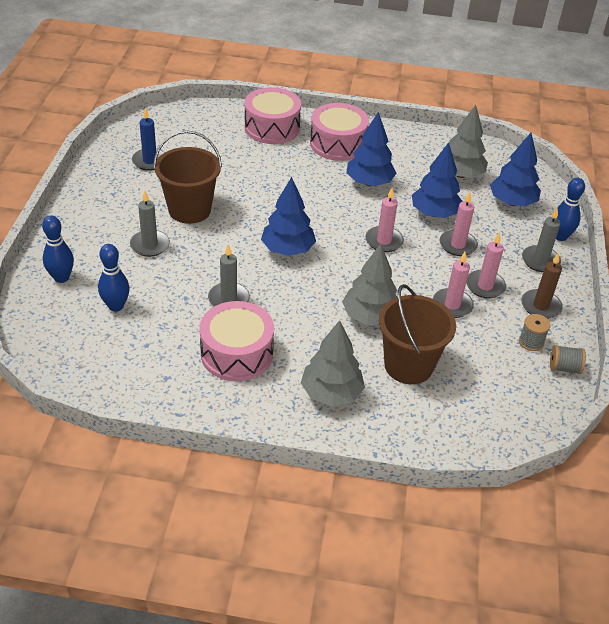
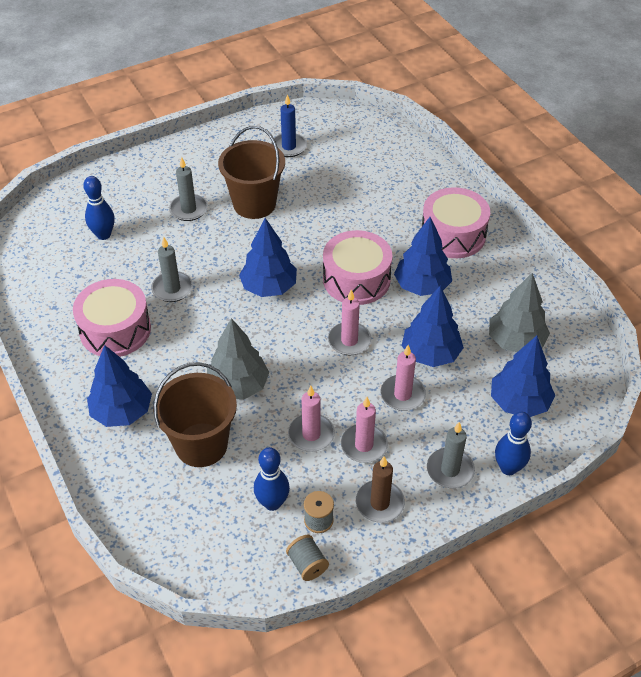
camera: 55 degrees right, 5 degrees up
(61, 278) = (106, 190): blue bowling pin -> blue bowling pin (272, 503)
(272, 128) = (422, 183): pink drum -> pink drum (356, 279)
(331, 393) = (122, 412): grey tree -> blue tree

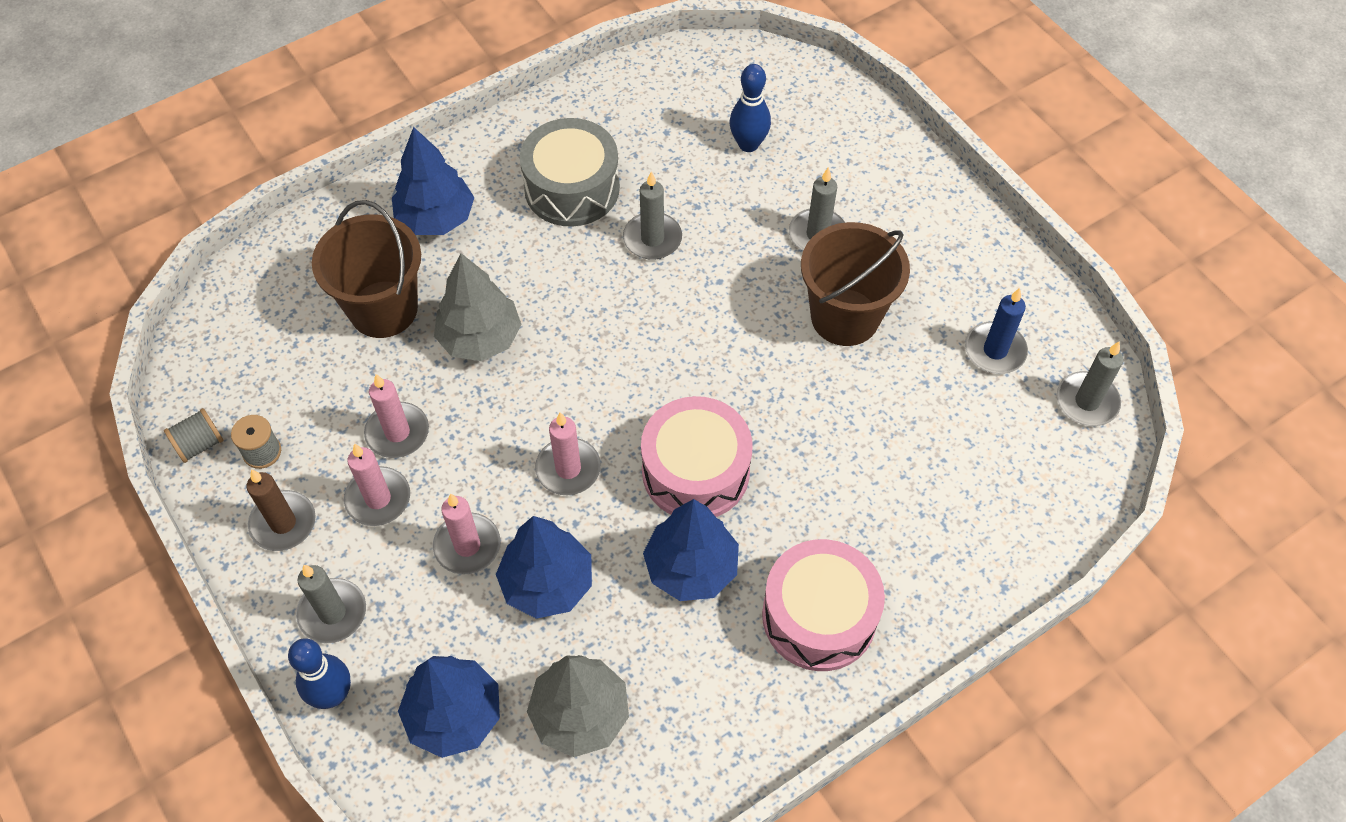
camera: 85 degrees right, 10 degrees up
(115, 330) = (572, 188): pink drum -> grey drum
(269, 287) = (667, 355): blue tree -> none
(272, 503) = (291, 397): blue bowling pin -> none
(327, 118) = (1087, 401): none -> grey candle

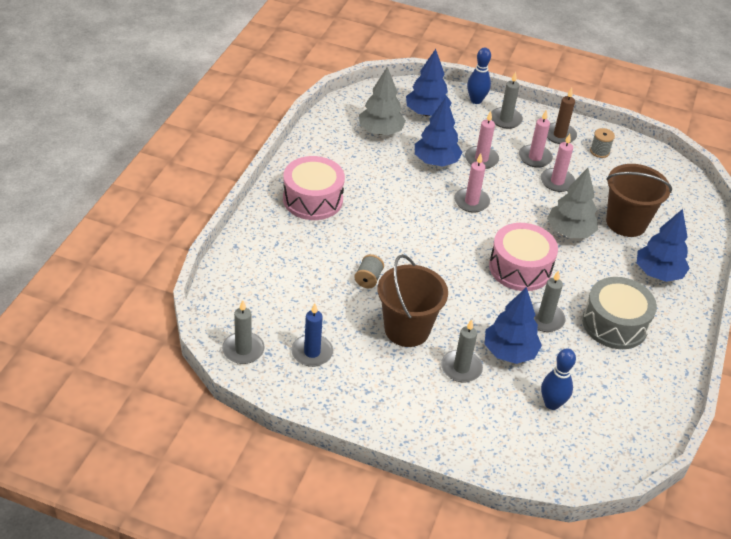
camera: 140 degrees right, 15 degrees down
(199, 444) = (626, 143): grey spool -> grey spool (368, 279)
(691, 568) = (382, 192): blue tree -> blue tree (509, 352)
(695, 471) = (415, 226): pink drum -> pink drum (520, 268)

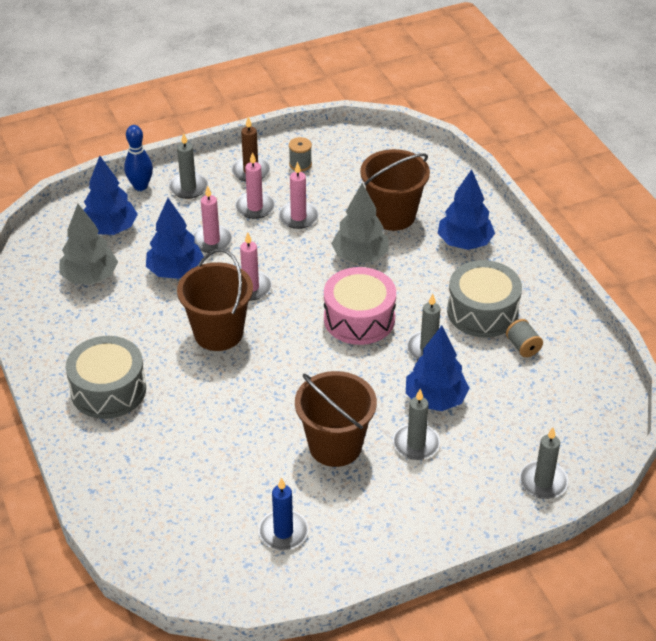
camera: 40 degrees left, 0 degrees up
(243, 350) = (222, 580): grey candle -> grey candle (543, 482)
(313, 199) = (108, 390): pink drum -> grey drum
(368, 279) = (249, 426): grey spool -> grey spool (523, 347)
(417, 214) = (218, 333): none -> brown bucket
(552, 404) = (514, 417): blue bowling pin -> none

